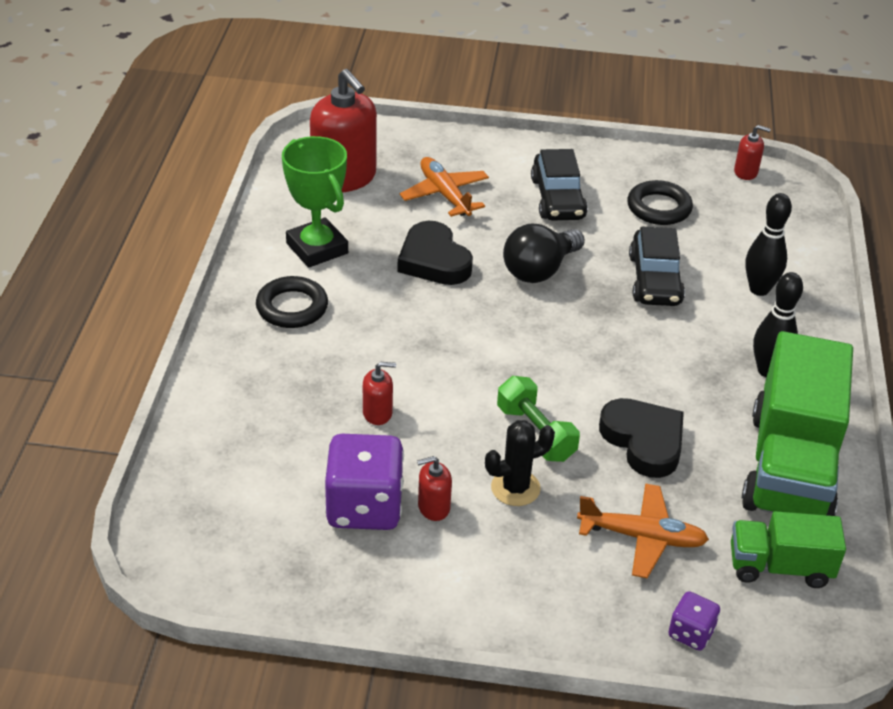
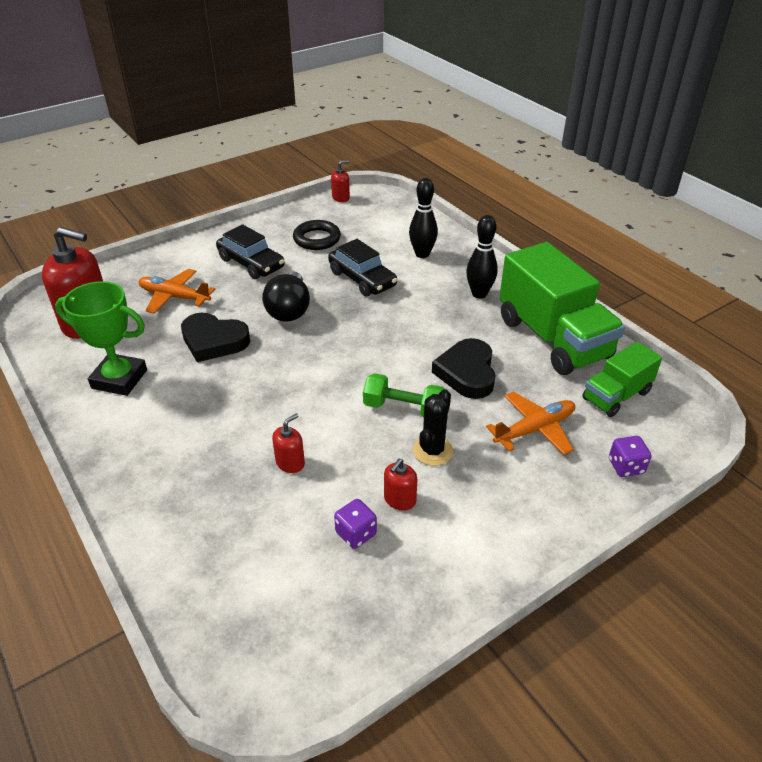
camera: 40 degrees left, 0 degrees up
(292, 307) = (145, 430): black ring -> none
(364, 507) = (356, 533): purple dice -> purple dice, size x0.50
(644, 441) = (467, 373): black heart -> black heart turned 105 degrees counterclockwise

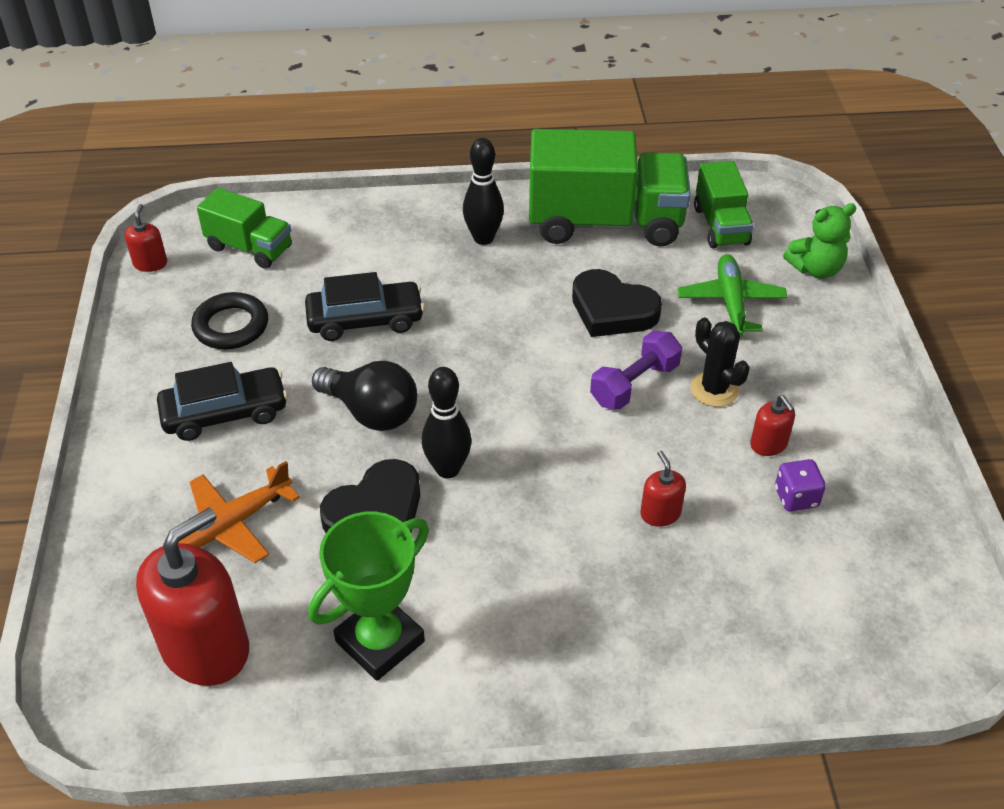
camera: 60 degrees left, 5 degrees up
(383, 220) = (250, 248): none -> green truck
(403, 408) = (634, 384): green dumbbell -> purple dumbbell
(422, 254) = (362, 247): black bowling pin -> black bowling pin (448, 469)
(535, 429) = (730, 302): orange plane -> green plane
(626, 466) = (816, 269): purple dice -> green teddy bear

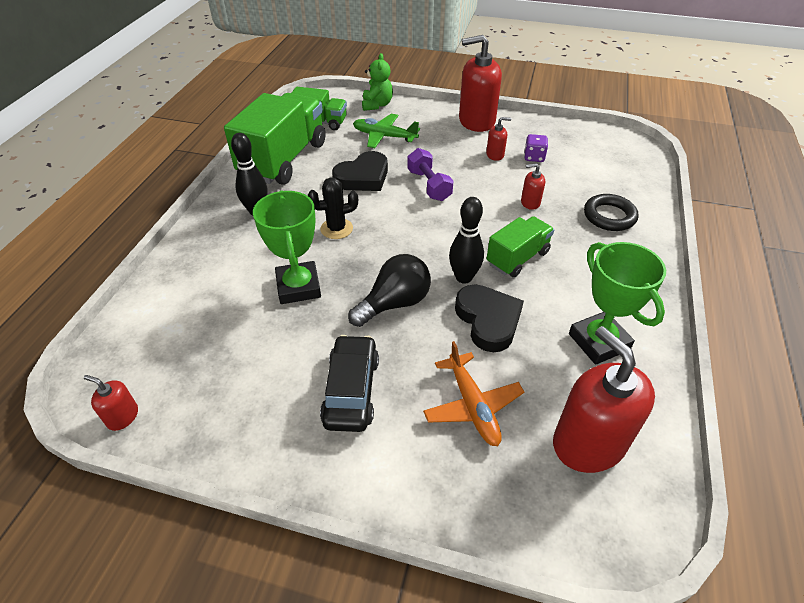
camera: 70 degrees left, 0 degrees up
(231, 326) = (251, 369): black ring -> black ring (609, 216)
(250, 248) = (161, 339): green truck -> green truck (517, 258)
(365, 320) = (298, 287): black car -> green trophy
(714, 389) = (447, 160): black cactus -> black cactus (336, 229)
(857, 399) = (476, 121): none -> red soap dispenser

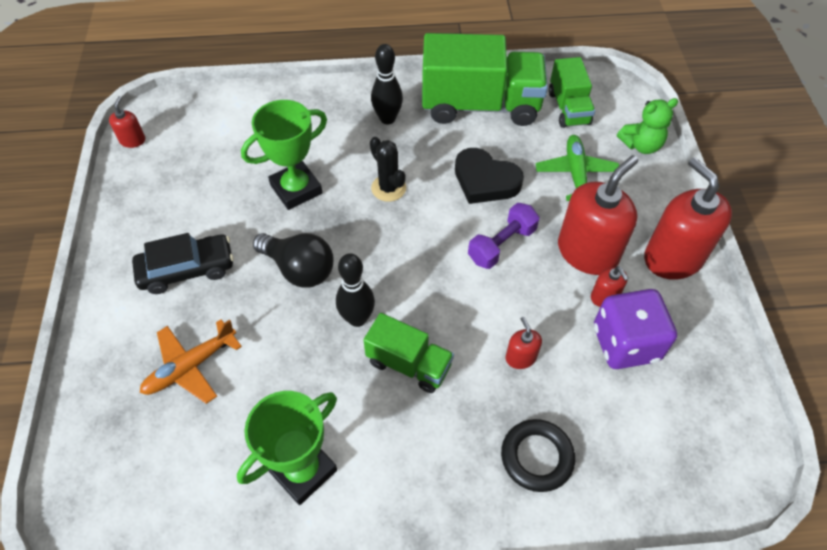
camera: 70 degrees right, 10 degrees up
(488, 320) = (301, 356): black heart -> none
(534, 157) = (625, 343): purple dice -> purple dice, size x1.99
(588, 443) = (167, 476): red soap dispenser -> red soap dispenser (587, 252)

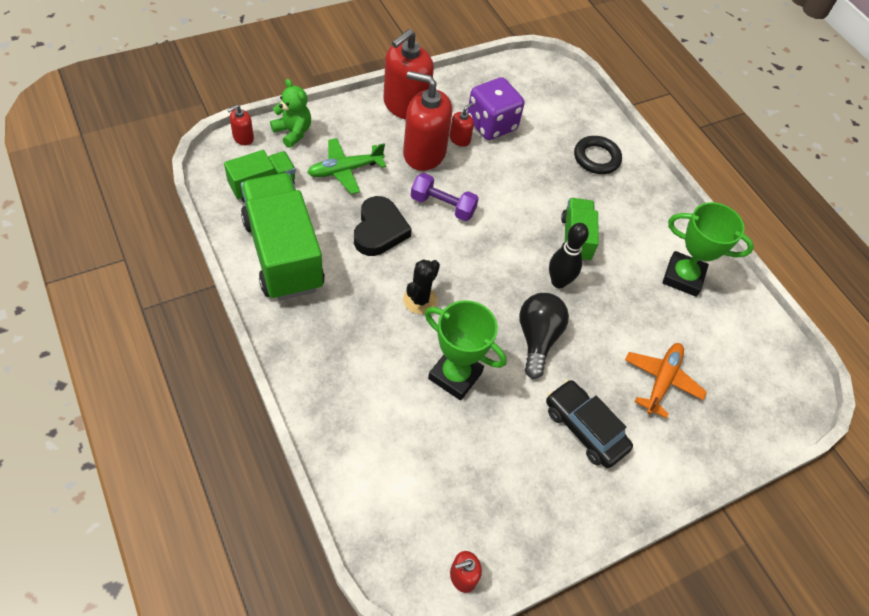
camera: 120 degrees left, 0 degrees up
(190, 367) = (661, 381): orange plane -> orange plane turned 90 degrees counterclockwise
(387, 119) = (331, 327): black bowling pin -> none
(520, 357) = (533, 177): red soap dispenser -> red soap dispenser (243, 138)

